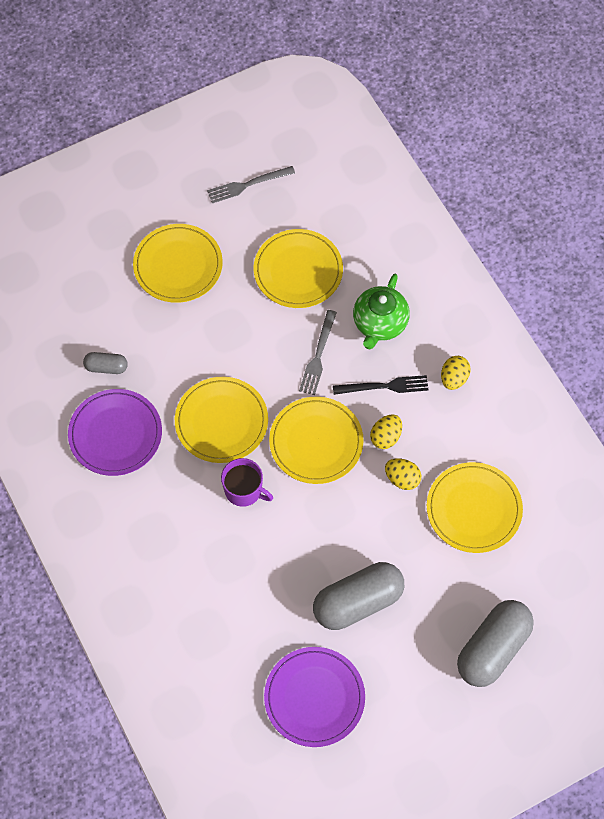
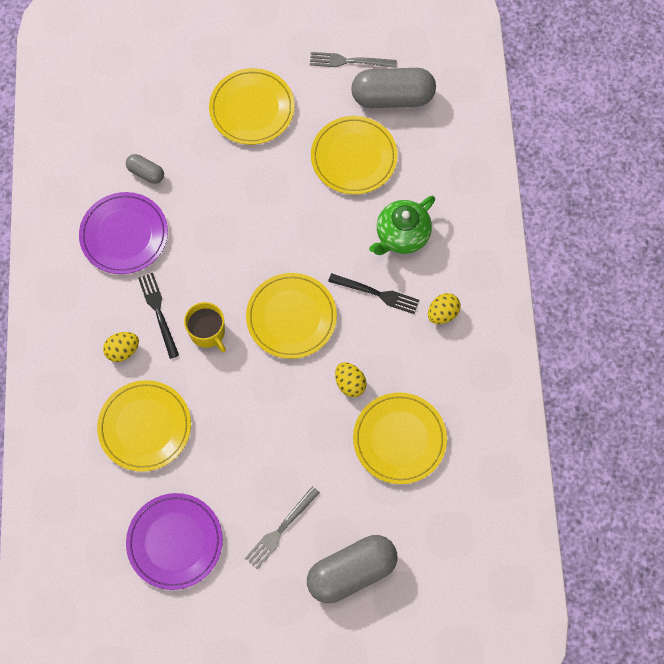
camera: 25 degrees right, 5 degrees up
(187, 492) = (158, 312): none -> black fork
(221, 421) = (219, 263): yellow plate -> yellow plate (145, 427)
(244, 490) = (208, 332): purple mug -> yellow mug
(318, 355) = (332, 241): grey fork -> grey fork (280, 529)
(358, 602) = (255, 475): grey capsule -> grey capsule (392, 97)
(385, 437) = (354, 340): yellow egg -> yellow egg (123, 350)

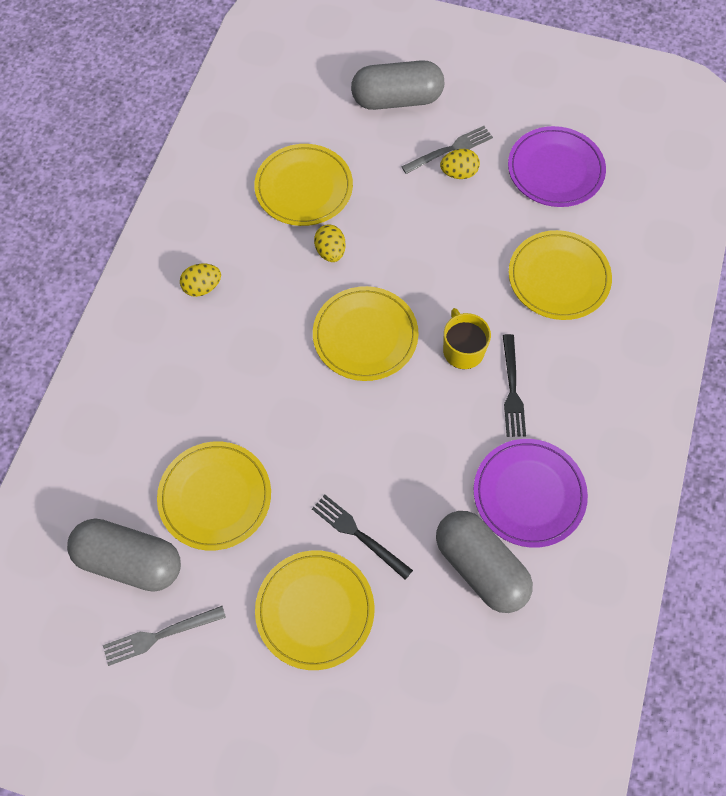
camera: 160 degrees left, 5 degrees down
(123, 350) = (563, 361): yellow egg -> yellow egg (459, 173)
(146, 173) = (480, 567): grey capsule -> grey capsule, size x2.04
(349, 61) = (160, 635): grey fork -> grey fork turned 135 degrees clockwise
(377, 294) = (262, 330): black fork -> black fork (358, 534)
(401, 235) = (204, 384): green teapot -> none

